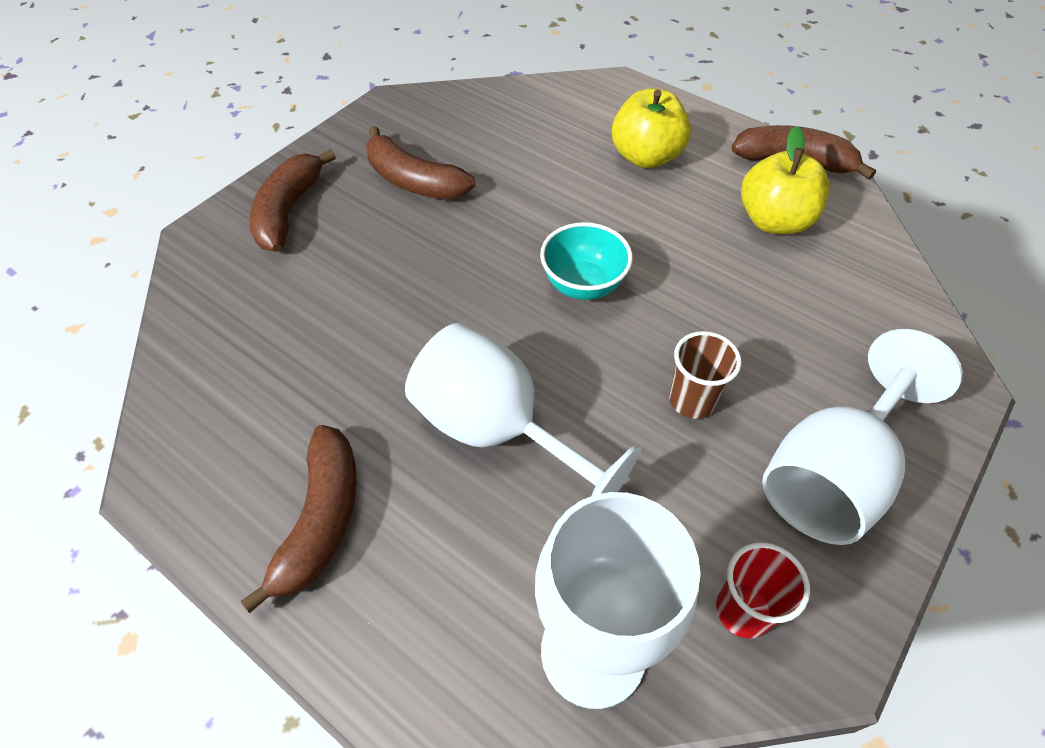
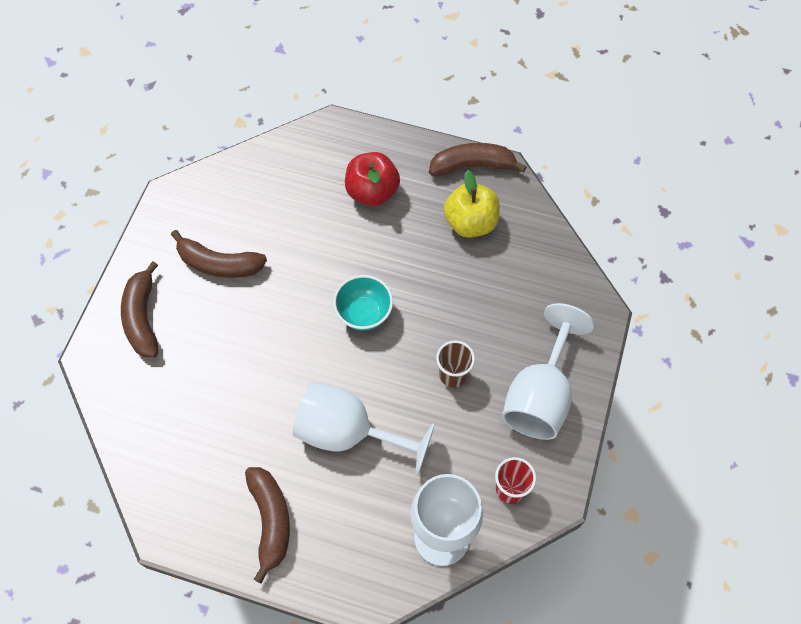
camera: 20 degrees left, 10 degrees up
(646, 156) = (372, 192): yellow apple -> red apple

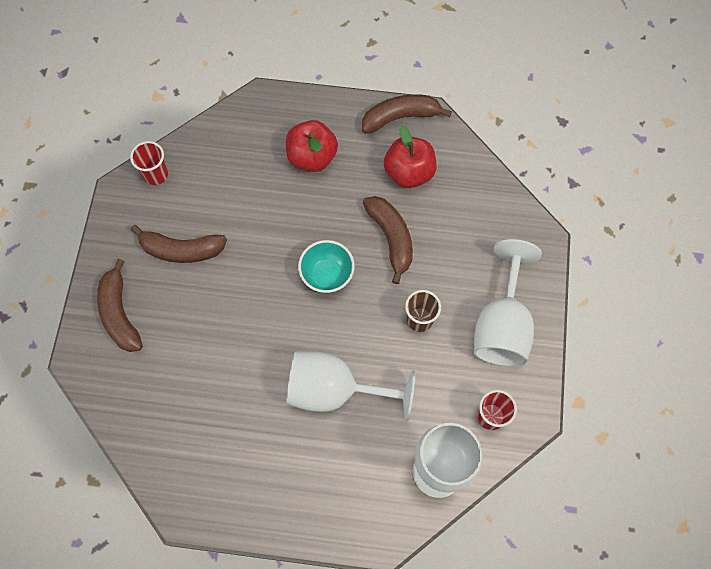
camera: 10 degrees left, 5 degrees up
(209, 185) = (156, 174): none -> red cup
(270, 521) = (279, 484): brown banana -> brown banana (391, 238)
(470, 223) = (409, 173): yellow apple -> red apple

